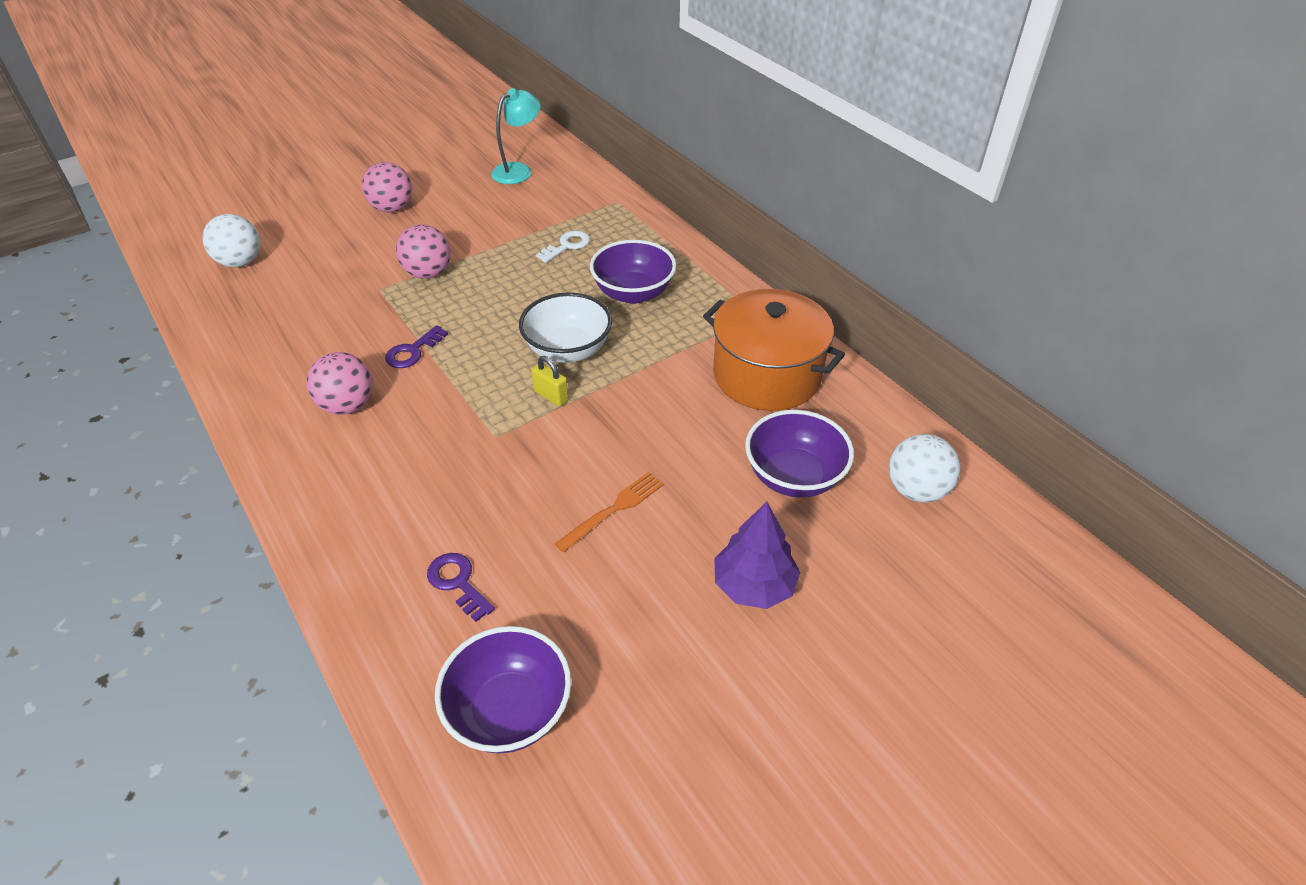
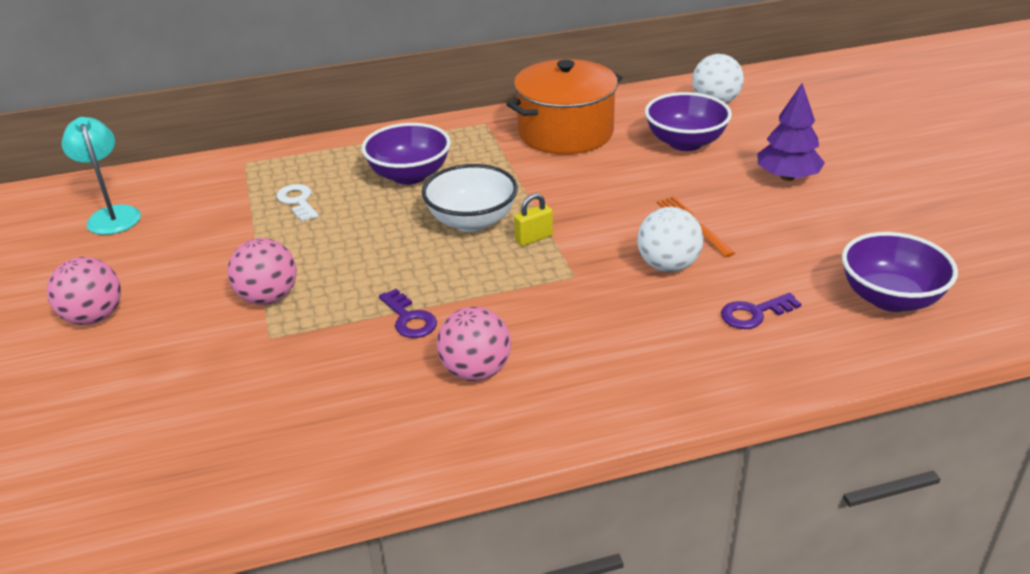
camera: 70 degrees left, 10 degrees down
(241, 262) = (90, 468): white ball -> white ball (668, 266)

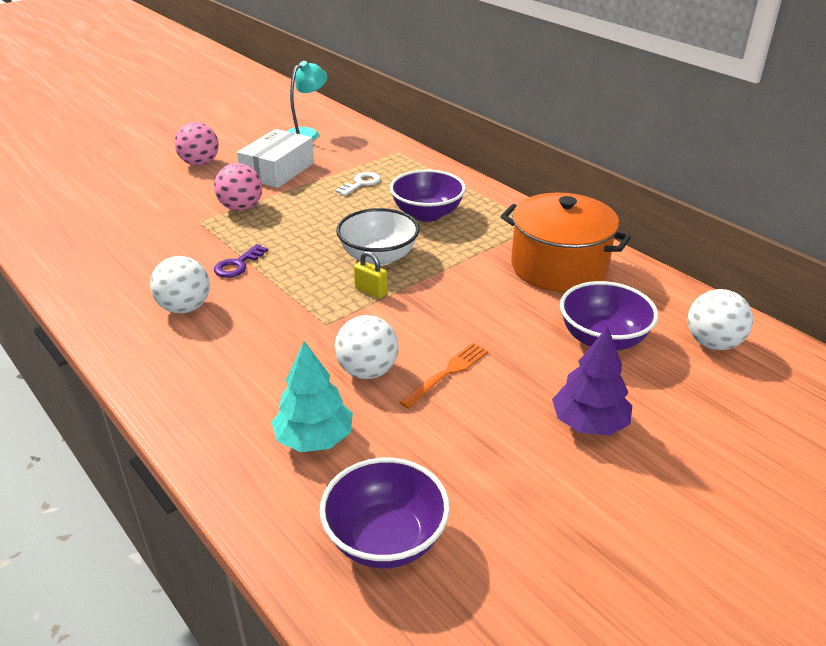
camera: 65 degrees right, 0 degrees up
(195, 254) = (278, 170): none -> white box
(476, 371) = (185, 308): pink ball -> white ball
(754, 314) = (314, 438): purple key -> turquoise tree

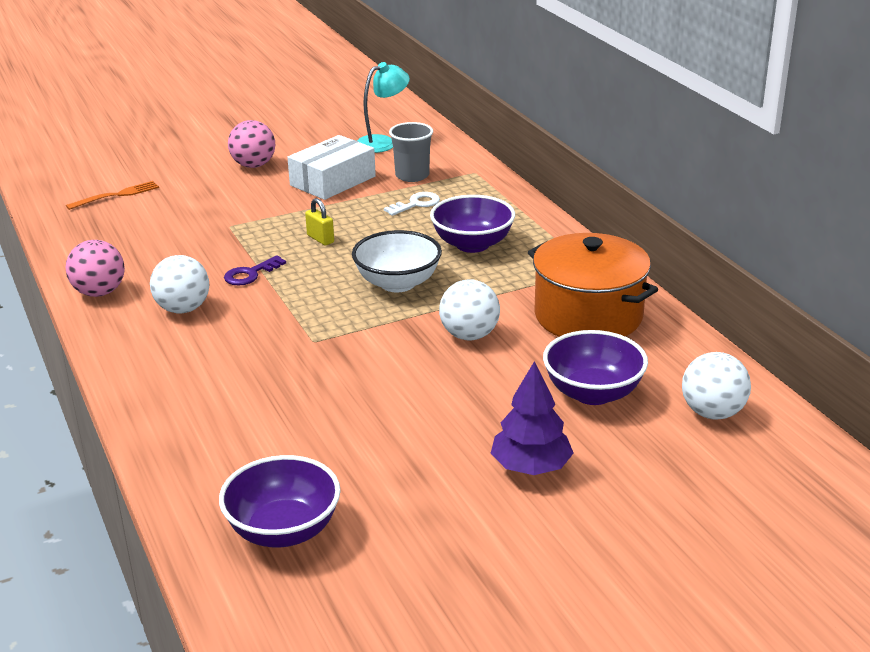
camera: 15 degrees right, 5 degrees down
(241, 208) = (277, 217): pink ball -> pink ball (99, 292)
(314, 438) = (256, 440): turquoise tree -> none
(346, 159) = (412, 176): none -> grey cup
(367, 371) = (334, 390): white ball -> white ball (469, 335)
(371, 291) = (373, 316): yellow padlock -> yellow padlock (320, 239)
(447, 373) = (412, 402): orange fork -> orange fork (117, 195)

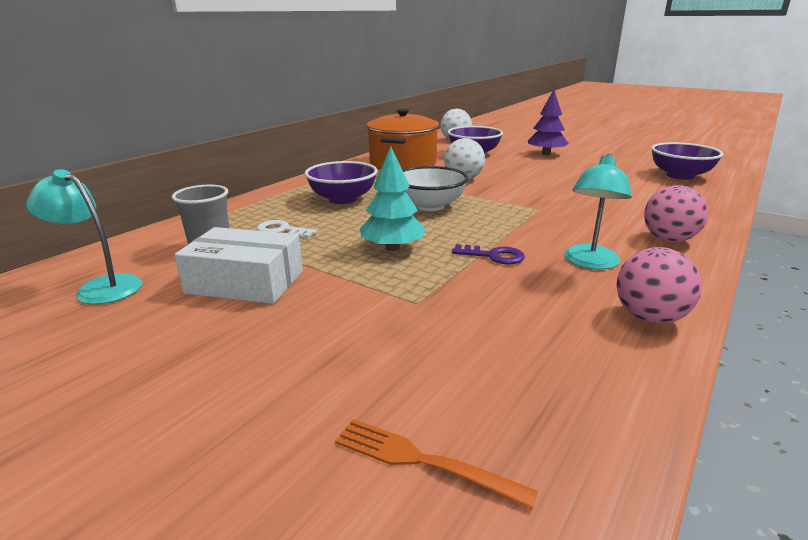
camera: 120 degrees left, 5 degrees down
(183, 309) = (590, 263): white ball -> turquoise lamp
(253, 165) = (212, 357): pink ball -> pink ball (668, 239)
(320, 239) = (392, 248): yellow padlock -> turquoise tree

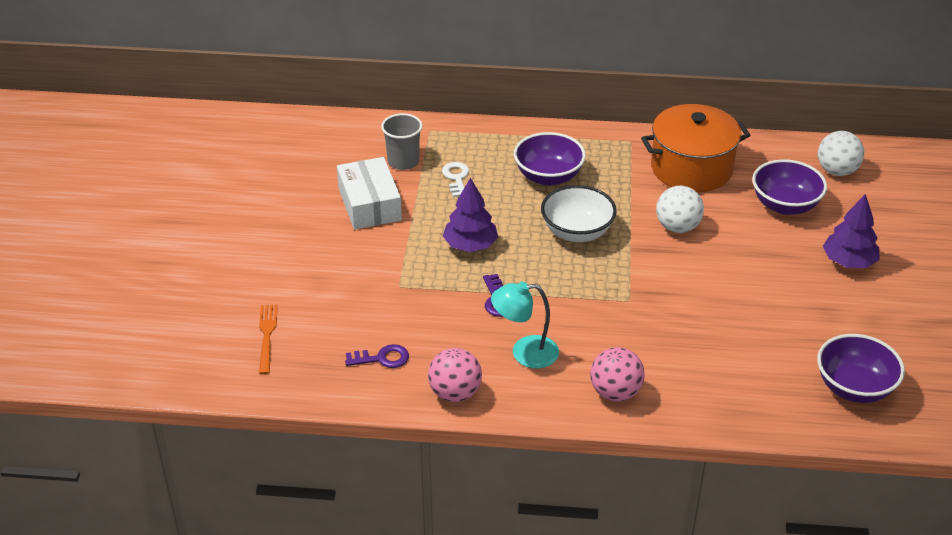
camera: 60 degrees right, 15 degrees up
(101, 287) = (322, 153): turquoise lamp -> none
(392, 248) = (470, 245): turquoise tree -> purple tree
(554, 352) = (382, 358): none -> purple key

